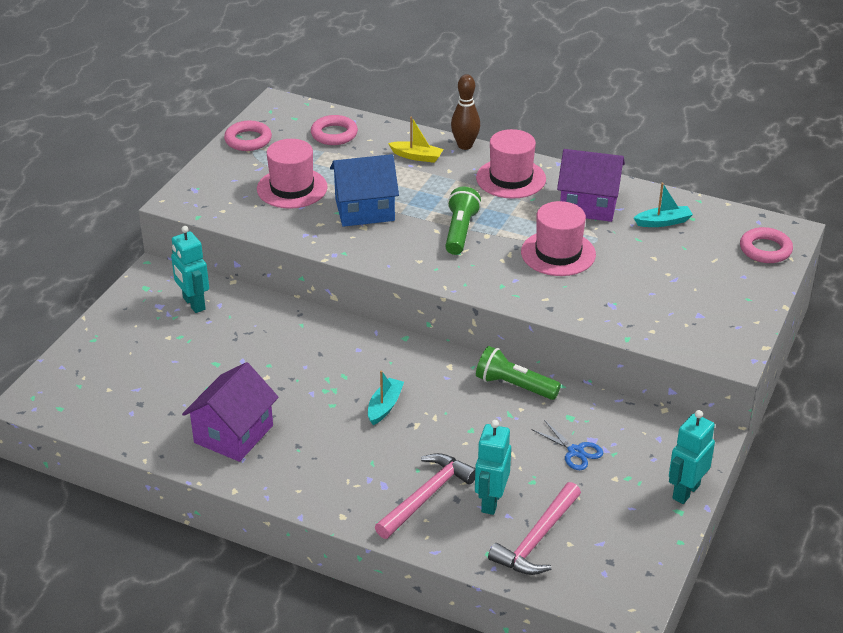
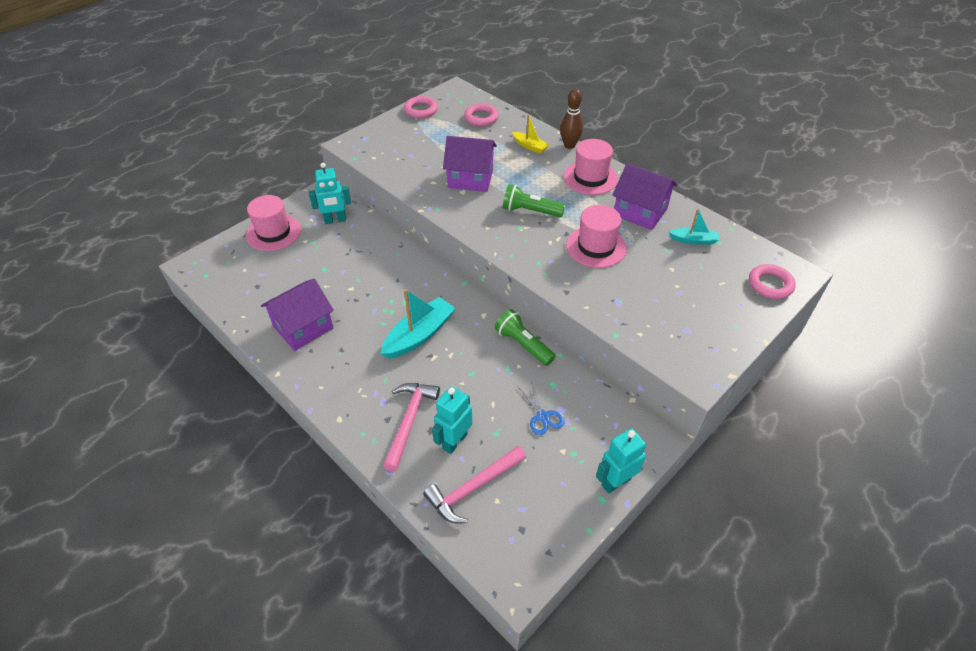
camera: 20 degrees right, 10 degrees up
(193, 304) = (335, 220): turquoise robot -> turquoise robot turned 90 degrees counterclockwise
(292, 188) = (429, 151): pink hat -> pink hat (273, 232)
(365, 210) = (470, 178): blue house -> purple house
(384, 406) = (419, 335): turquoise boat -> turquoise boat, size x1.77
(427, 496) = (409, 421): pink hammer -> pink hammer turned 45 degrees counterclockwise
(460, 231) = (530, 211): green flashlight -> green flashlight turned 105 degrees counterclockwise

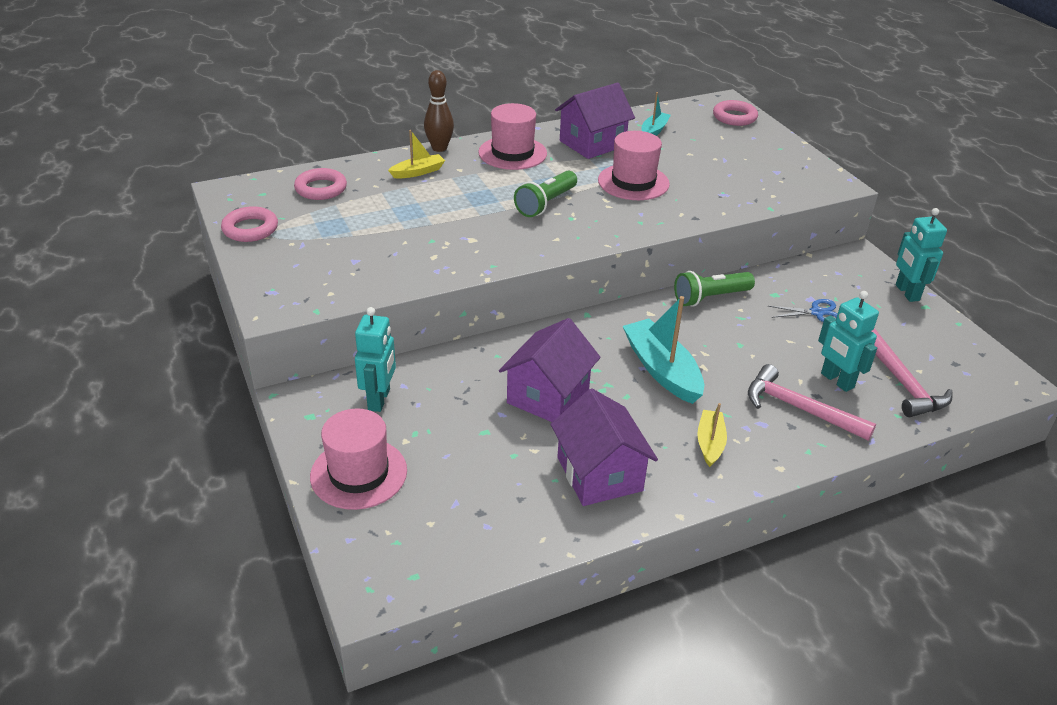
camera: 70 degrees left, 10 degrees down
(351, 376) = (710, 443): none -> yellow boat
(470, 178) = (449, 227): purple house -> purple house (548, 395)

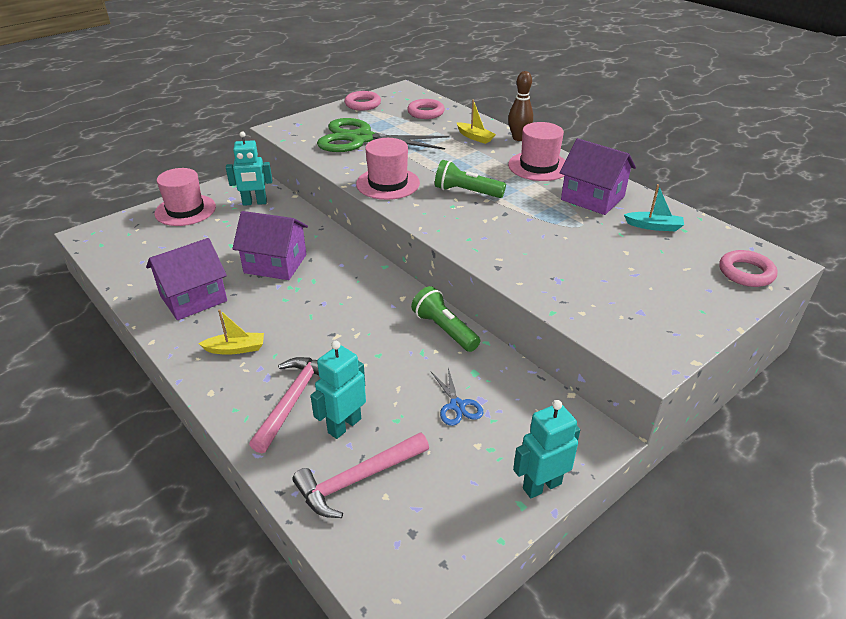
camera: 75 degrees right, 0 degrees up
(363, 247) = (361, 139): none -> green scissors
(633, 182) = (538, 227): pink hat -> pink hat (388, 183)
(662, 370) = (324, 313): turquoise boat -> none

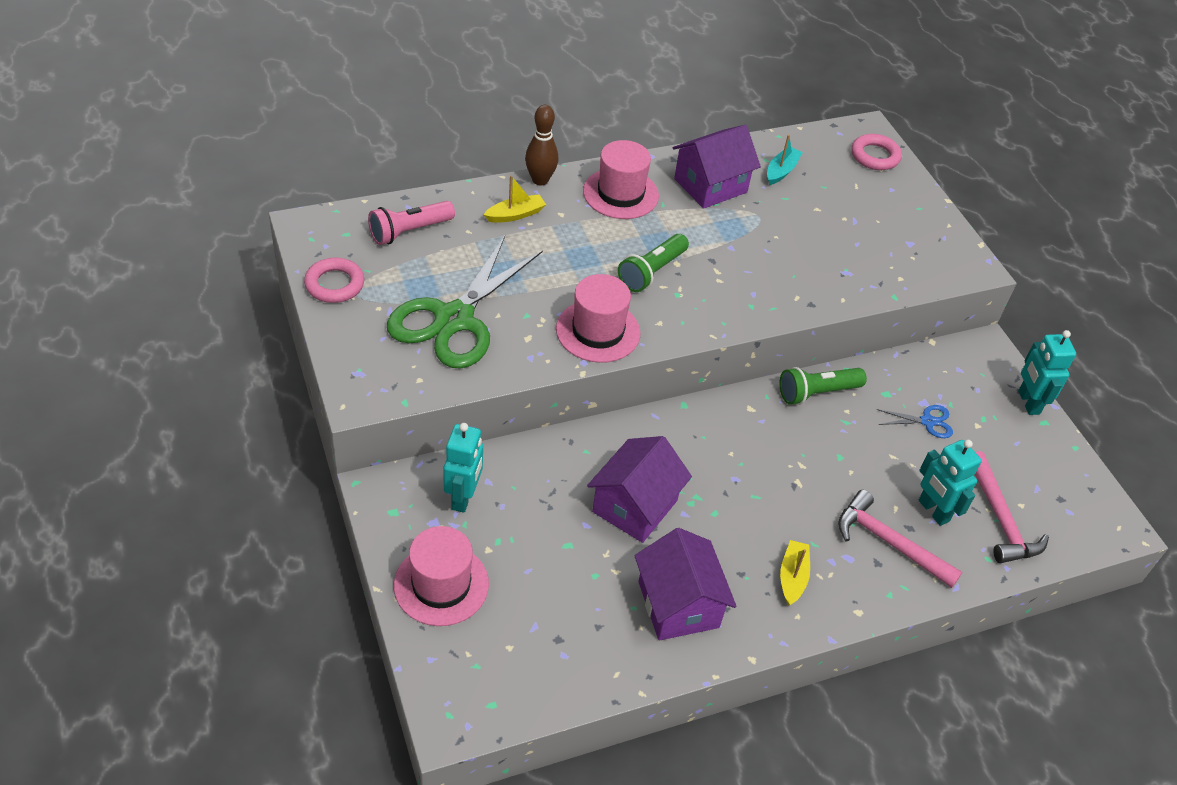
camera: 75 degrees left, 10 degrees up
(426, 112) = (409, 231): pink ring -> pink flashlight

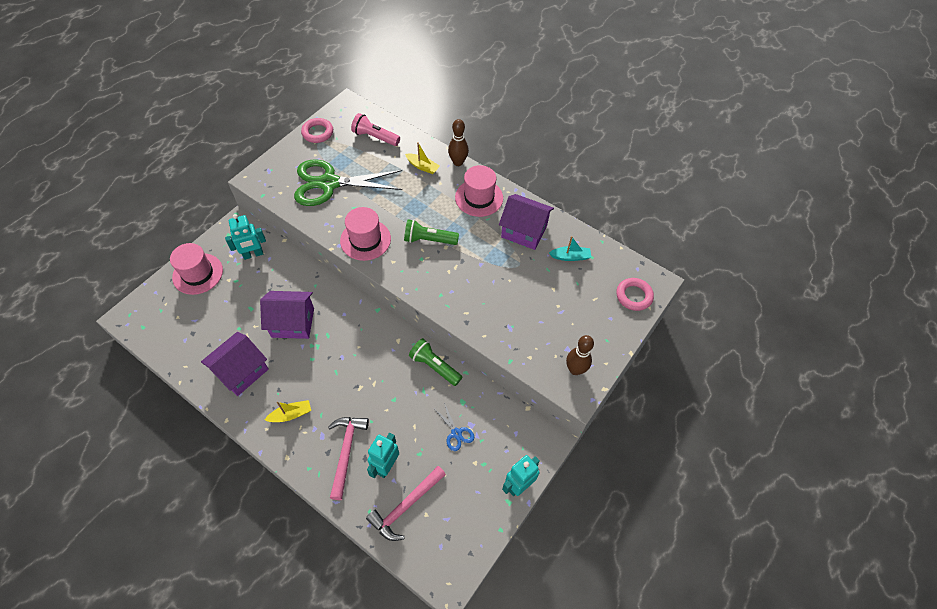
camera: 60 degrees right, 10 degrees up
(942, 252) = (575, 369): none -> brown bowling pin

